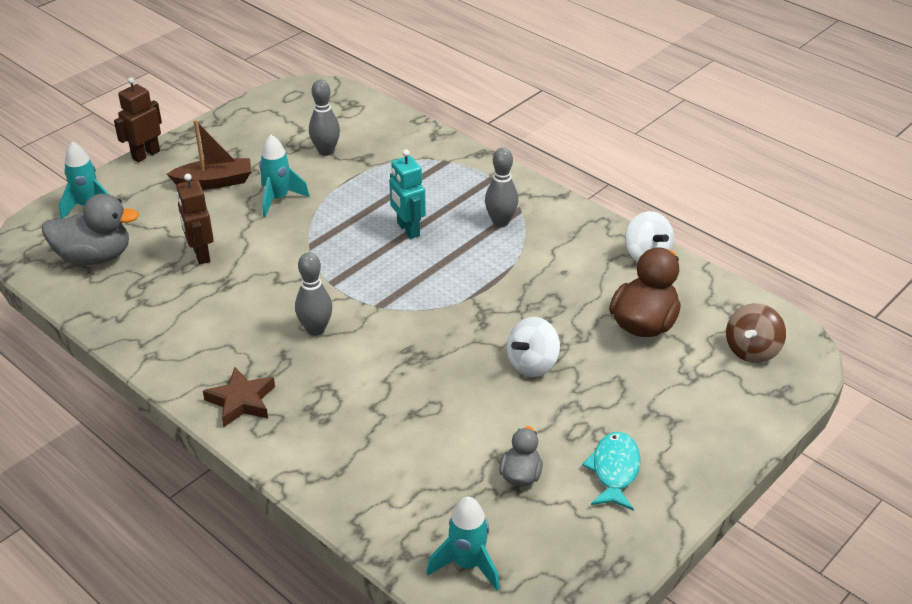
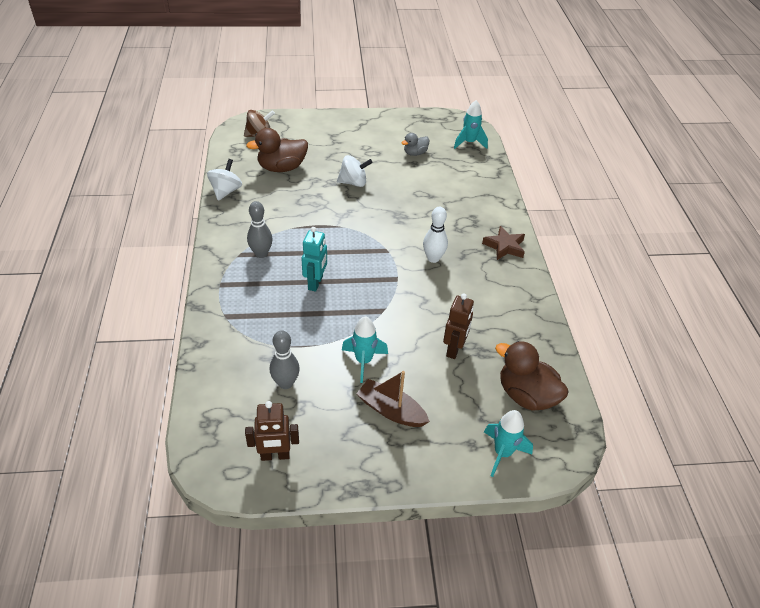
camera: 140 degrees left, 5 degrees up
(95, 257) = (526, 395): grey duck -> brown duck
(145, 154) = (418, 485): brown robot -> brown robot (275, 456)
(315, 329) = (433, 258): grey bowling pin -> white bowling pin
(614, 470) = (378, 135): turquoise fish -> none

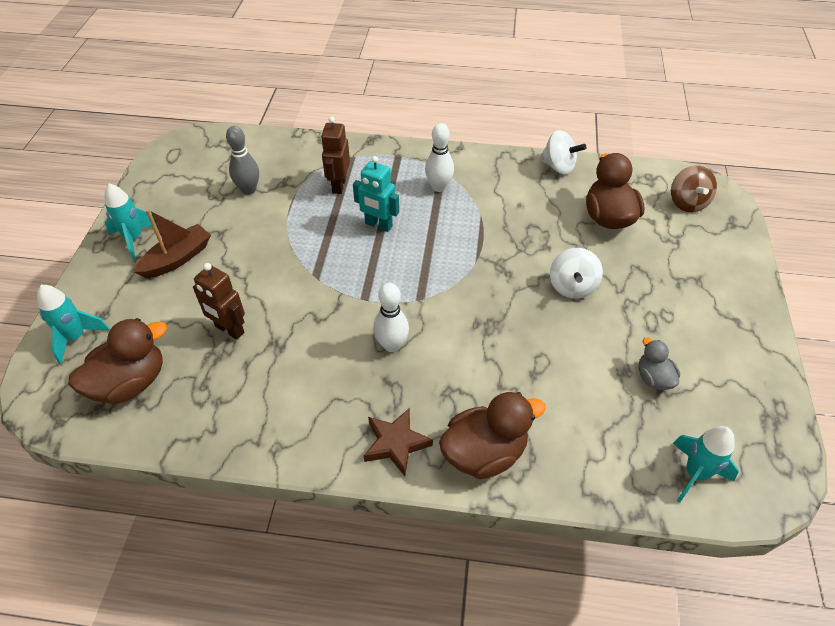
camera: 105 degrees right, 5 degrees up
(261, 254) = (439, 187): grey bowling pin -> white bowling pin
(275, 456) = (174, 177): brown robot -> brown robot (338, 185)
(363, 361) = (249, 248): turquoise rocket -> turquoise rocket (134, 238)
(493, 211) = (484, 453): none -> brown duck

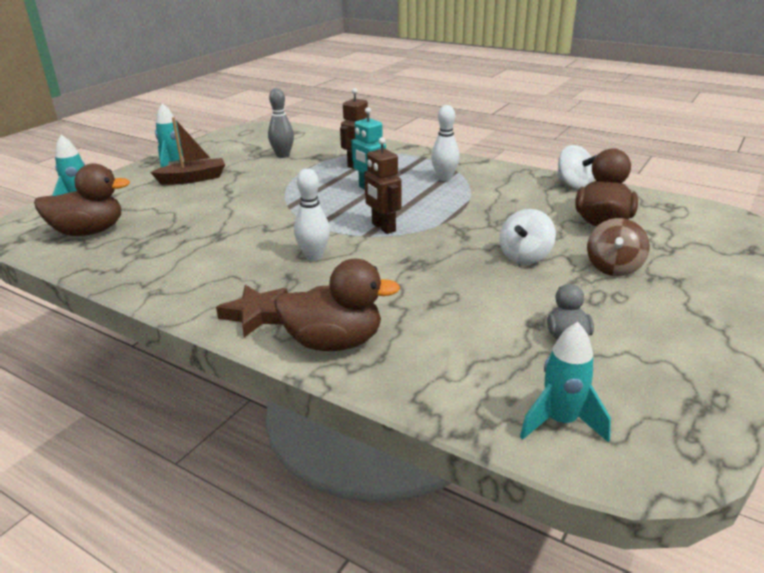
camera: 25 degrees right, 20 degrees down
(229, 330) = (190, 220): brown robot -> brown robot (383, 227)
(687, 203) = (703, 228): brown spinning top -> brown spinning top (613, 268)

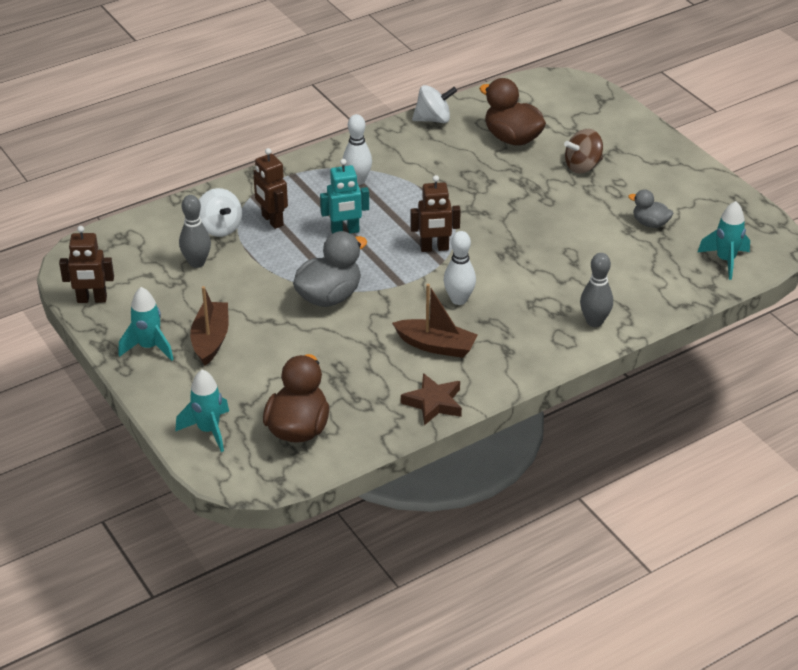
camera: 65 degrees left, 10 degrees up
(218, 140) = (92, 300): none -> brown robot
(233, 262) = (436, 346): none -> brown boat
(257, 315) = (533, 349): brown star -> brown star (434, 403)
(275, 203) = (329, 297): none -> grey duck
(334, 342) = (594, 322): brown duck -> grey bowling pin
(525, 257) = (539, 197): white spinning top -> white spinning top (220, 228)
(613, 268) = (582, 166): brown spinning top -> brown spinning top turned 105 degrees clockwise

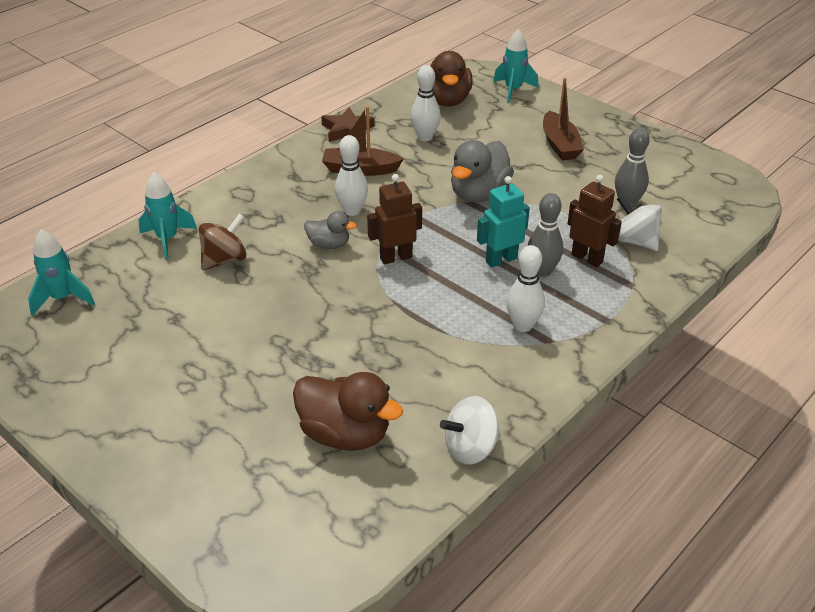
camera: 165 degrees right, 0 degrees up
(92, 300) = (690, 158): brown robot -> none
(149, 347) = (606, 132): turquoise rocket -> turquoise rocket (167, 239)
(350, 376) = (425, 137): none -> white bowling pin
(582, 166) = (237, 403): brown spinning top -> brown spinning top (225, 260)
(594, 322) = (213, 212): grey bowling pin -> grey bowling pin (542, 271)
(650, 223) = (148, 331): grey duck -> grey duck (329, 245)

